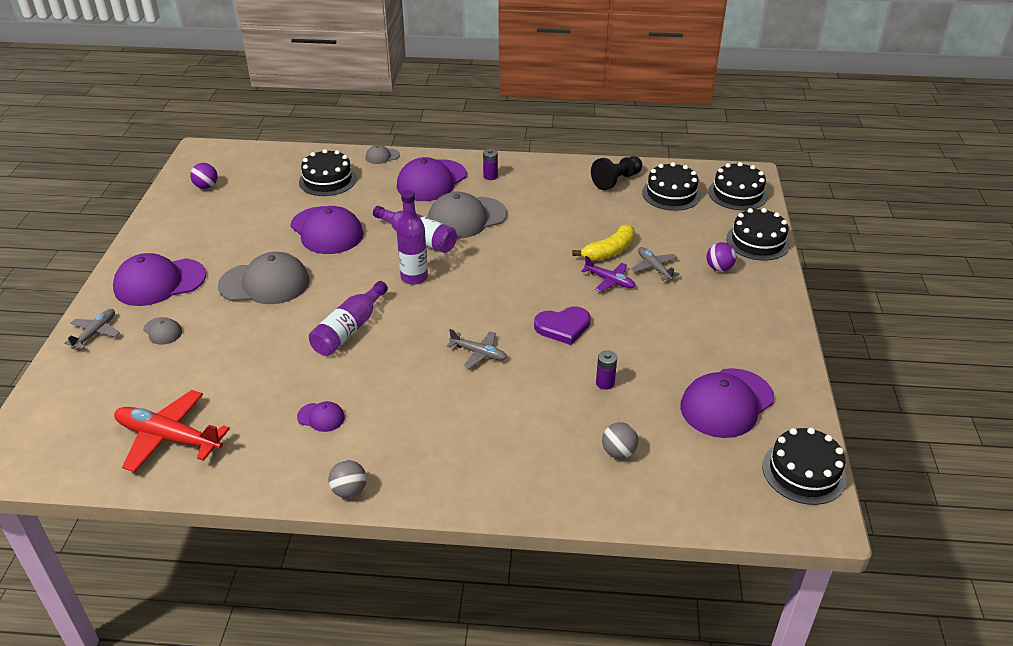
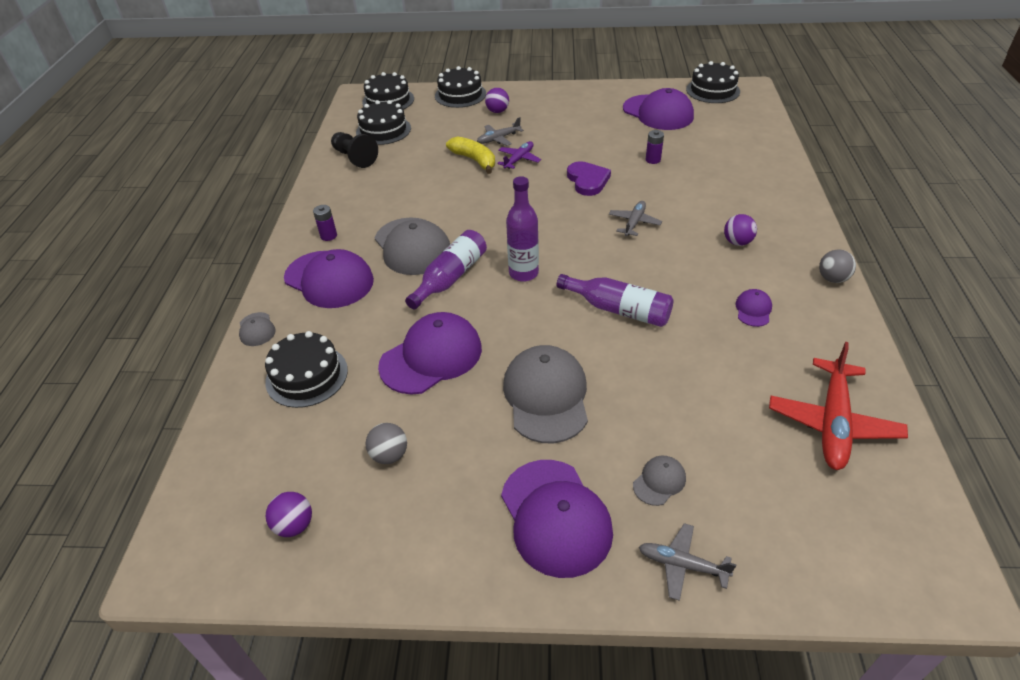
camera: 90 degrees left, 5 degrees up
(429, 426) = (737, 242): none -> purple ball
(618, 452) = (725, 153): grey ball -> grey ball (389, 455)

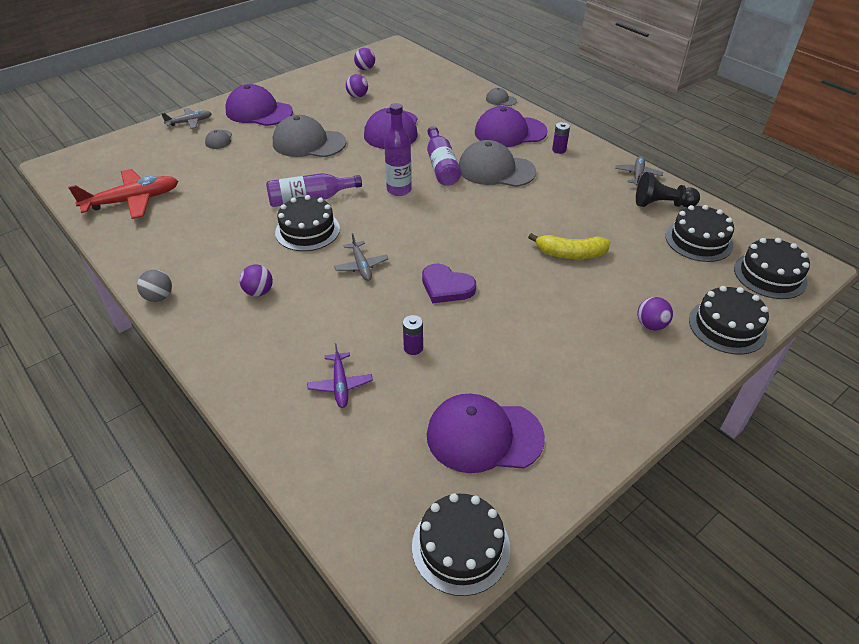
camera: 135 degrees right, 0 degrees up
(307, 376) = (441, 98): black cake -> black cake (307, 230)
(389, 455) = (357, 96): grey ball -> purple ball
(499, 139) = (589, 289): grey plane -> grey plane (637, 175)
(519, 159) = (536, 276): purple plane -> purple plane (340, 384)
(546, 396) = (308, 143): grey cap -> grey cap turned 150 degrees clockwise
(753, 310) = (214, 242): purple cap -> none
(833, 422) = (132, 201): red plane -> red plane turned 90 degrees clockwise

